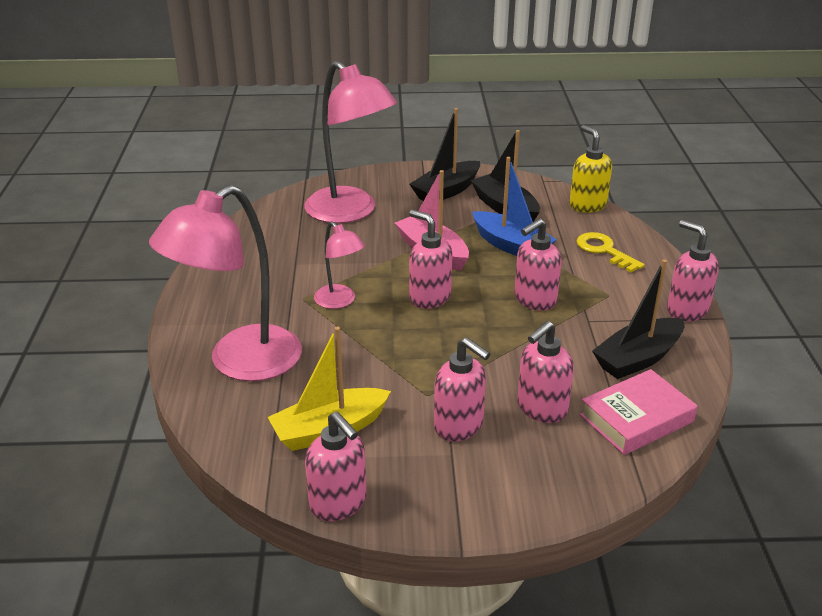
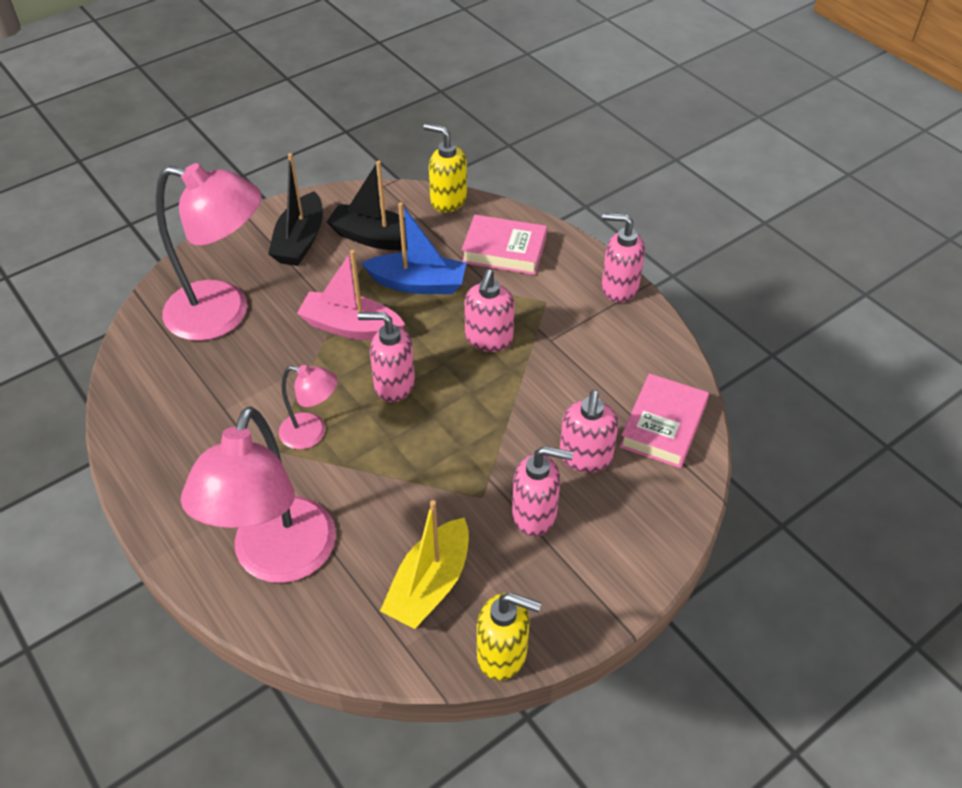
camera: 35 degrees left, 15 degrees up
(338, 503) = (503, 654): pink soap dispenser -> yellow soap dispenser
(604, 251) = (504, 250): yellow key -> pink book
(638, 358) = (619, 361): black boat -> none

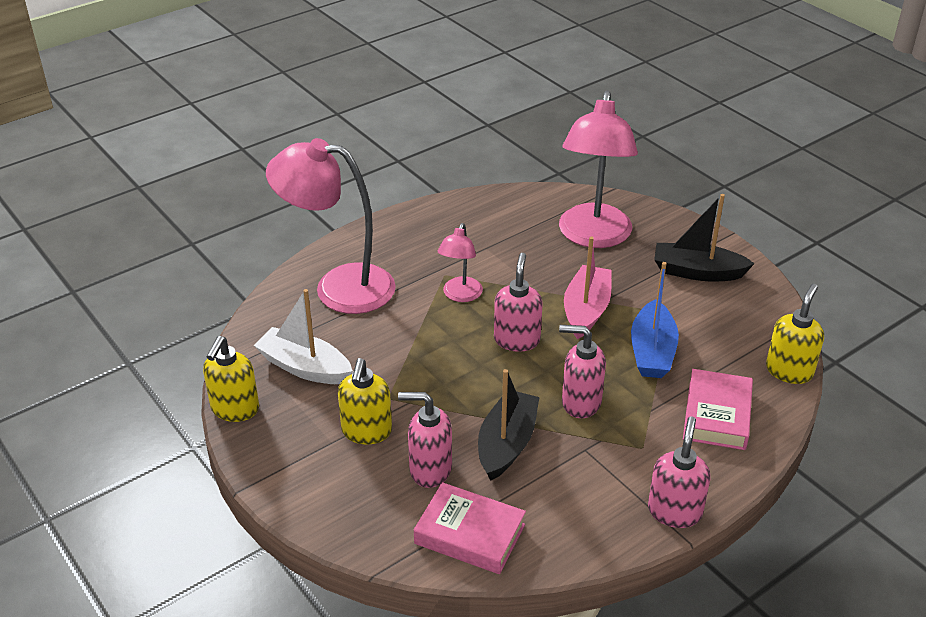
camera: 90 degrees right, 10 degrees down
(375, 238) = (713, 320): black boat -> black boat (507, 444)
(430, 585) = (304, 367): yellow boat -> white boat
(535, 515) = (366, 432): pink soap dispenser -> yellow soap dispenser

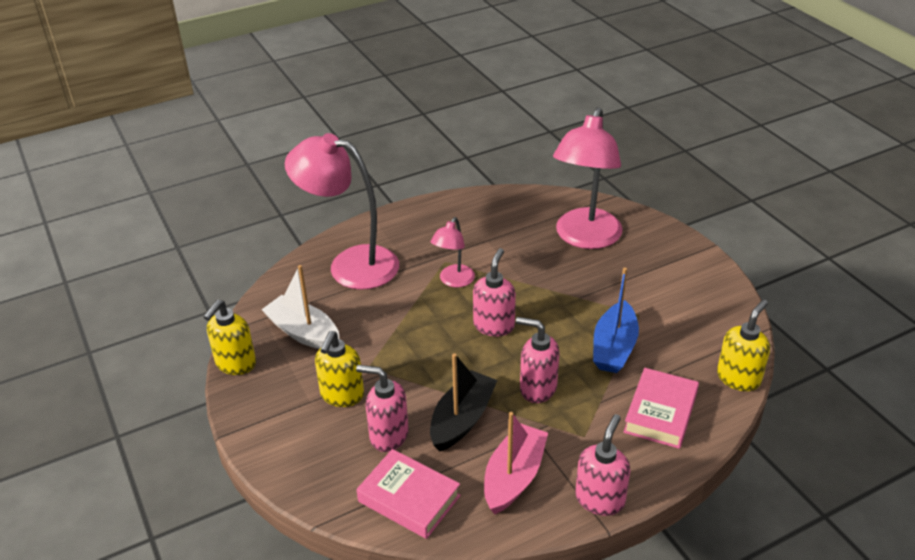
camera: 10 degrees right, 0 degrees up
(586, 310) = (563, 304): pink boat -> pink boat (514, 477)
(697, 272) = (673, 278): black boat -> none

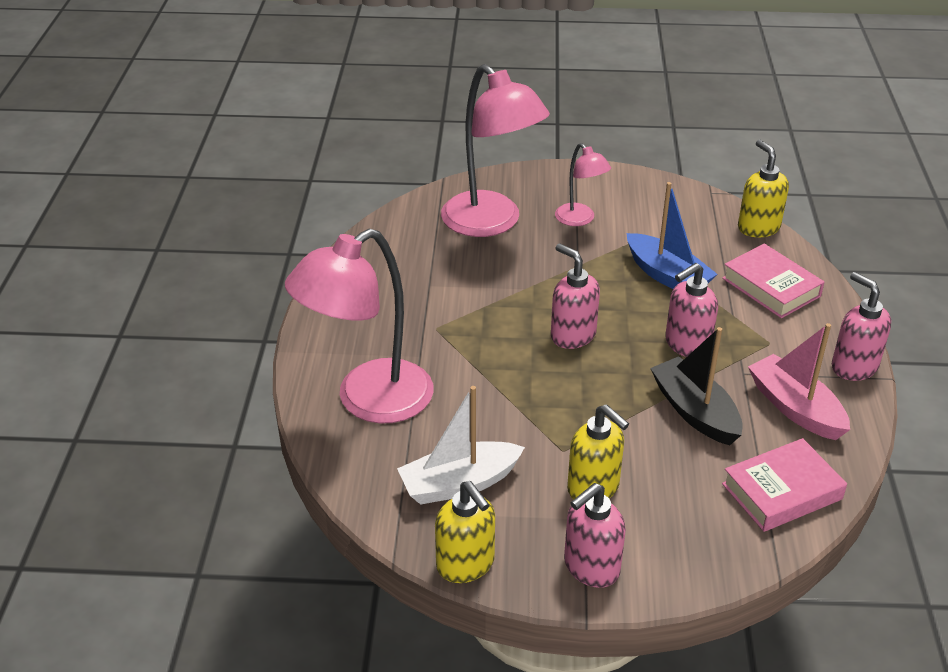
camera: 60 degrees left, 0 degrees up
(388, 435) = (682, 474): pink soap dispenser -> pink soap dispenser (591, 567)
(453, 281) = (475, 334): pink lamp -> pink lamp (580, 219)

